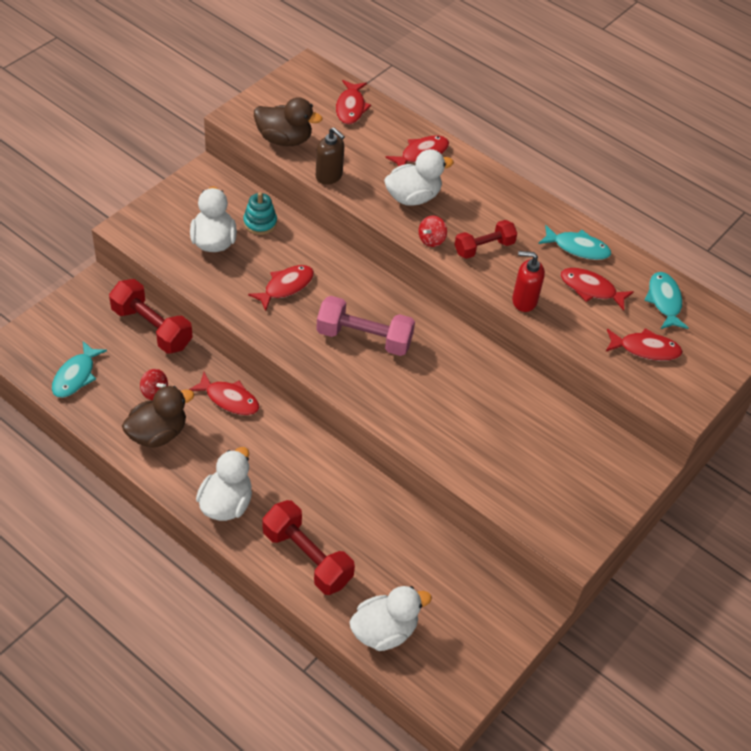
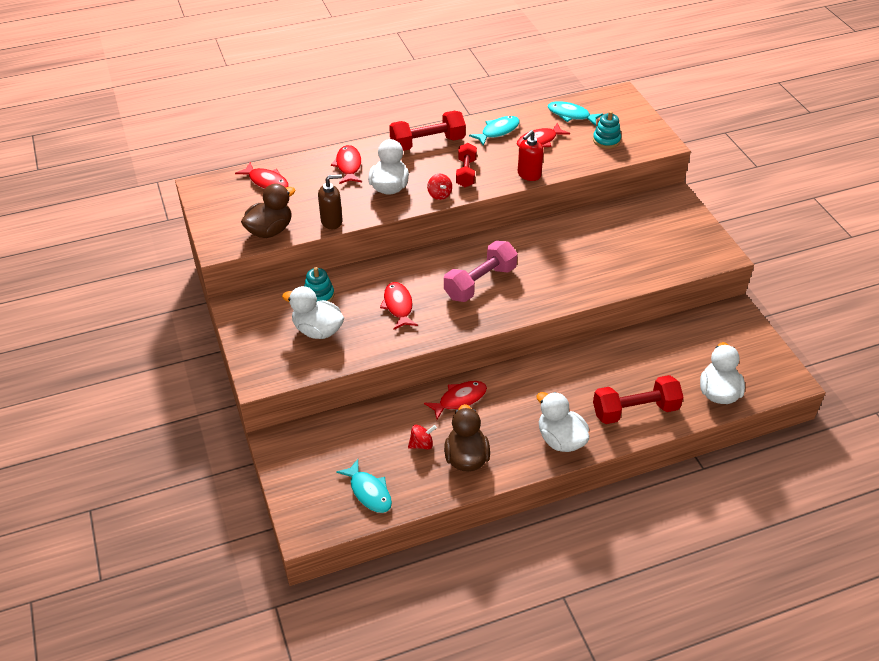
camera: 55 degrees left, 5 degrees down
(151, 328) = (351, 421): red dumbbell -> red dumbbell (427, 143)
(645, 349) = (606, 140): red fish -> turquoise stacking toy

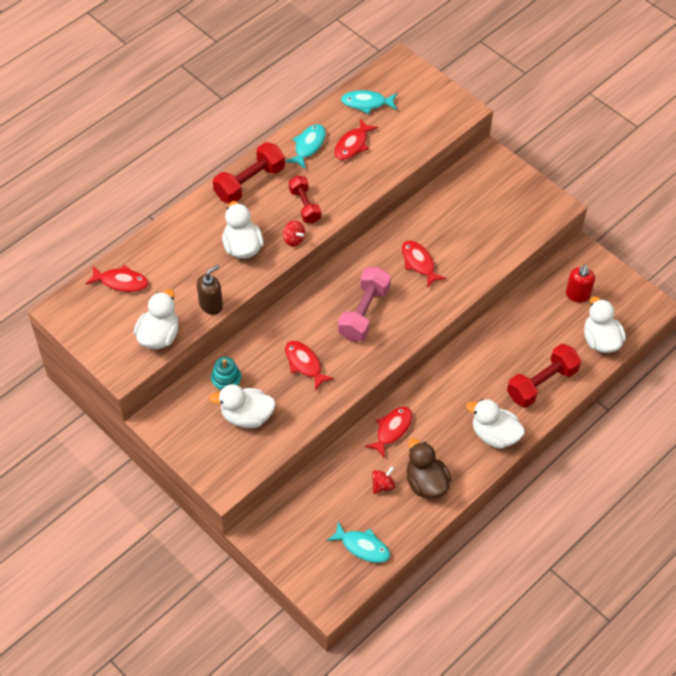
camera: 25 degrees left, 10 degrees up
(270, 230) = (159, 336): brown duck -> white duck
(348, 166) = (189, 235): red fish -> red fish (419, 263)
(529, 175) = (363, 188): red soap dispenser -> red soap dispenser (577, 295)
(606, 140) = (413, 123): turquoise stacking toy -> none

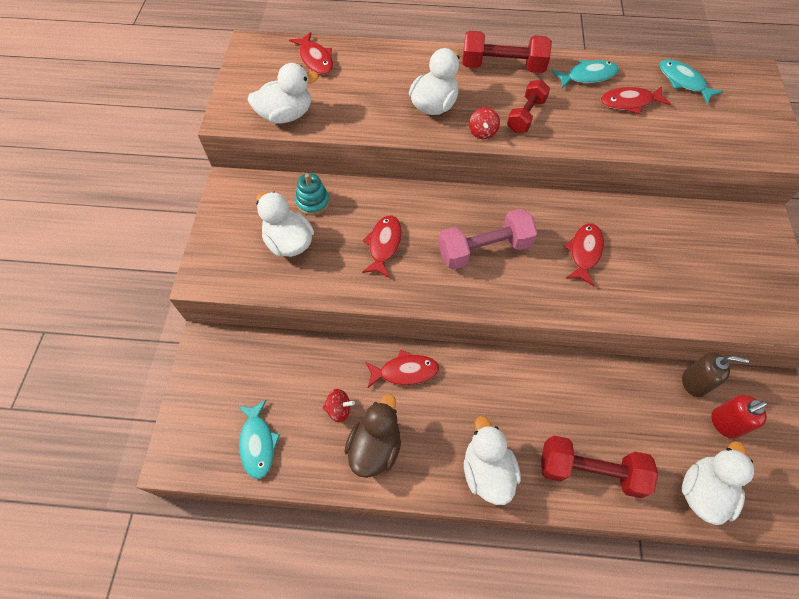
camera: 50 degrees right, 5 degrees up
(211, 305) = (352, 126): brown soap dispenser -> brown soap dispenser (694, 382)

